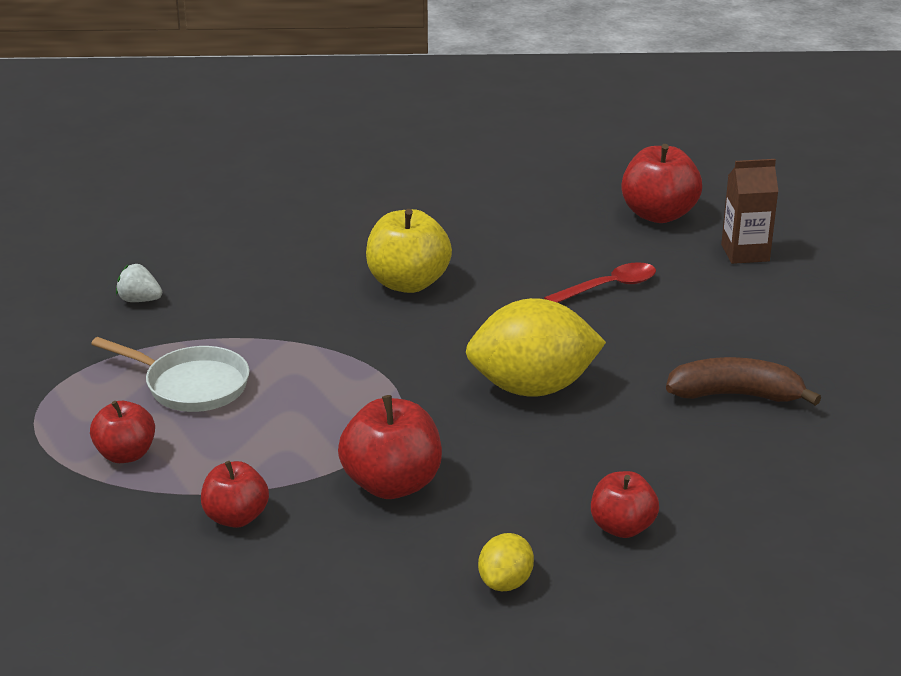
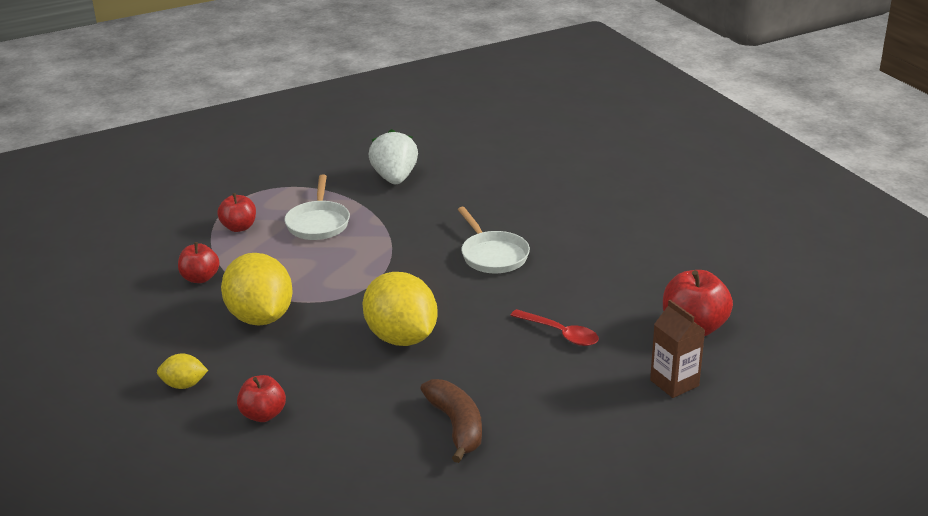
camera: 65 degrees right, 0 degrees up
(139, 300) = (395, 178): white strawberry -> white strawberry, size x1.93
(392, 484) = (260, 317): red apple -> yellow lemon
(408, 283) = (492, 255): yellow apple -> white pan

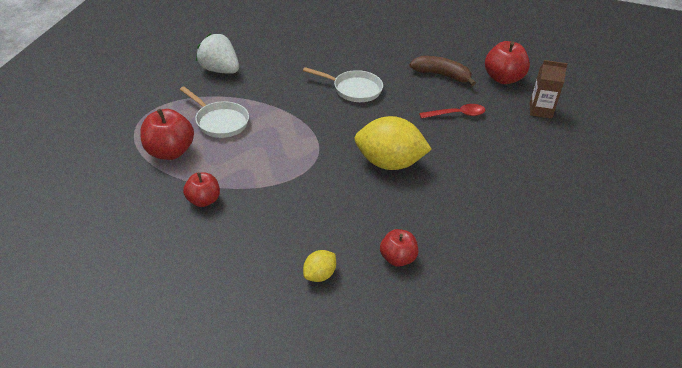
camera: 50 degrees left, 10 degrees up
(239, 227) = (169, 152): red apple -> red apple, size x1.57
(260, 317) = (289, 201): yellow lemon -> none
(456, 426) = (497, 194): brown banana -> brown banana (441, 75)

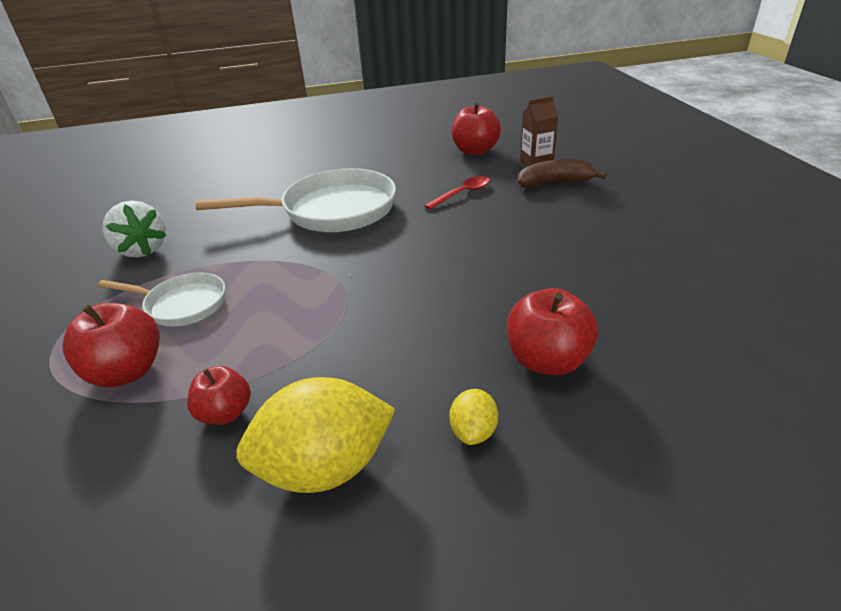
camera: 25 degrees left, 5 degrees down
(219, 70) = (142, 250): white strawberry -> white strawberry turned 135 degrees counterclockwise
(354, 89) = (331, 211): white pan -> white pan, size x1.80
(389, 163) = (437, 264): yellow lemon -> yellow lemon (325, 467)
(397, 258) = (547, 360): red apple -> red apple, size x1.57
(441, 75) = (413, 168): brown banana -> brown banana (555, 183)

